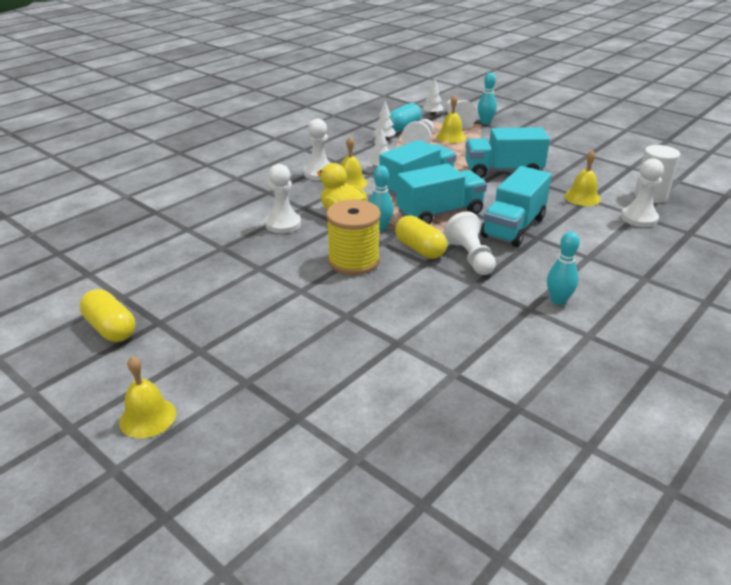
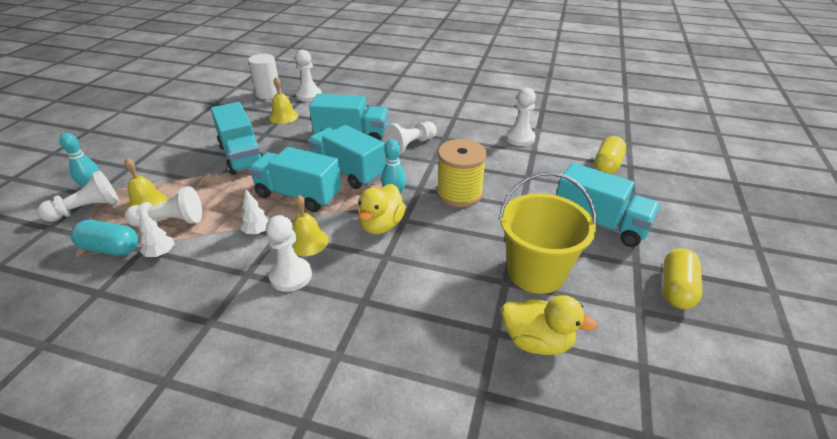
camera: 115 degrees left, 5 degrees up
(147, 417) = (705, 218): yellow bell -> none
(160, 241) = (537, 341): none -> yellow duck
(214, 264) = (536, 272): none -> yellow bucket
(227, 328) = (599, 223): none -> turquoise truck
(283, 224) = (430, 257): white pawn -> white pawn (520, 138)
(419, 249) = (416, 168): yellow capsule -> yellow capsule (607, 165)
(432, 114) = (57, 235): white tree -> none
(558, 300) = (437, 110): turquoise bowling pin -> none

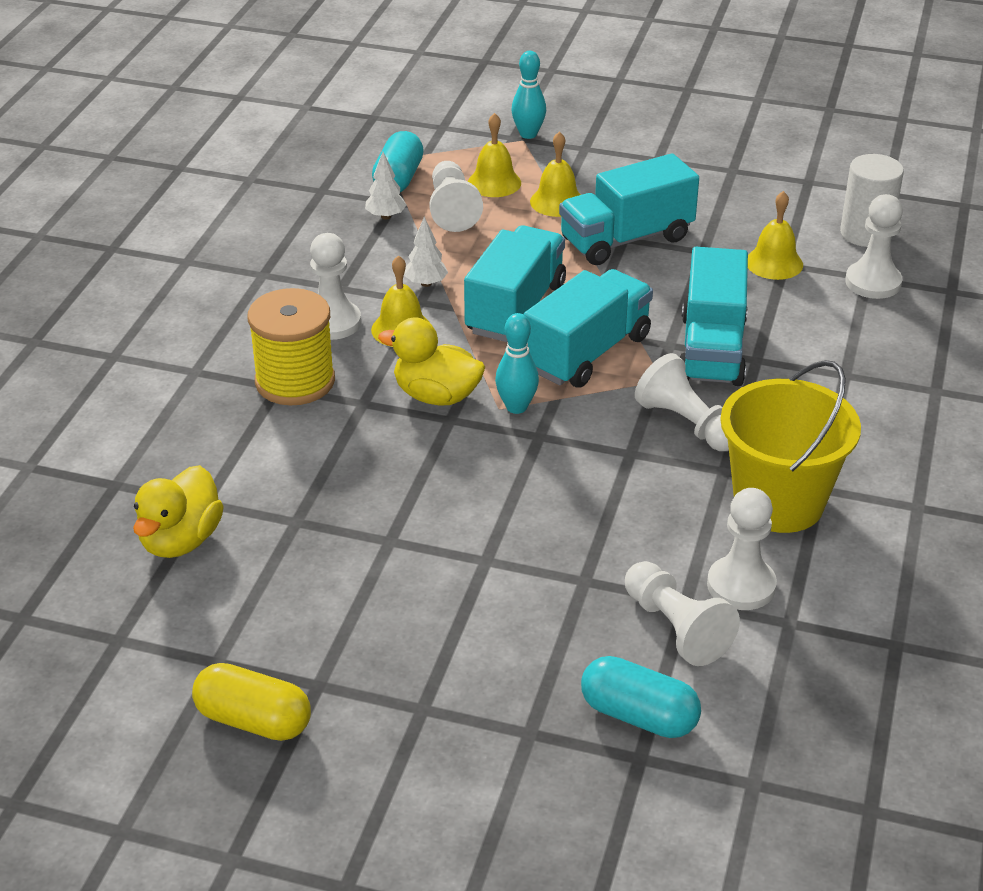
camera: 90 degrees right, 0 degrees up
(87, 209) = (480, 142): white pawn -> white pawn (676, 628)
(187, 178) = (557, 202): none -> yellow bell
(459, 193) = (524, 483): yellow spool -> yellow spool (295, 381)
(536, 272) = (313, 556): yellow bucket -> yellow bucket (778, 502)
(599, 223) = (431, 658): turquoise truck -> none
(607, 165) = (638, 716): yellow capsule -> turquoise capsule

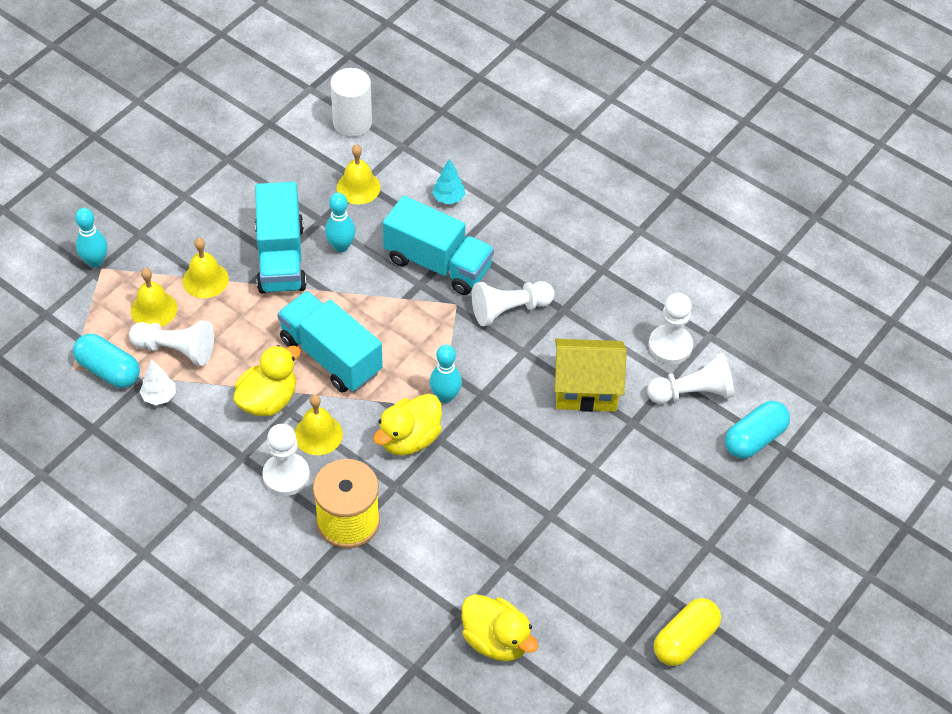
camera: 70 degrees left, 15 degrees up
(426, 283) = (268, 400): white tree -> yellow duck
(587, 353) = (405, 334): turquoise truck -> none
(609, 523) = (586, 389): none -> yellow house
(677, 274) = (341, 246): none -> turquoise bowling pin
(778, 502) = (605, 295): yellow bucket -> none
(820, 331) = (448, 198): none -> turquoise tree
(873, 282) = (410, 146): white pawn -> none

